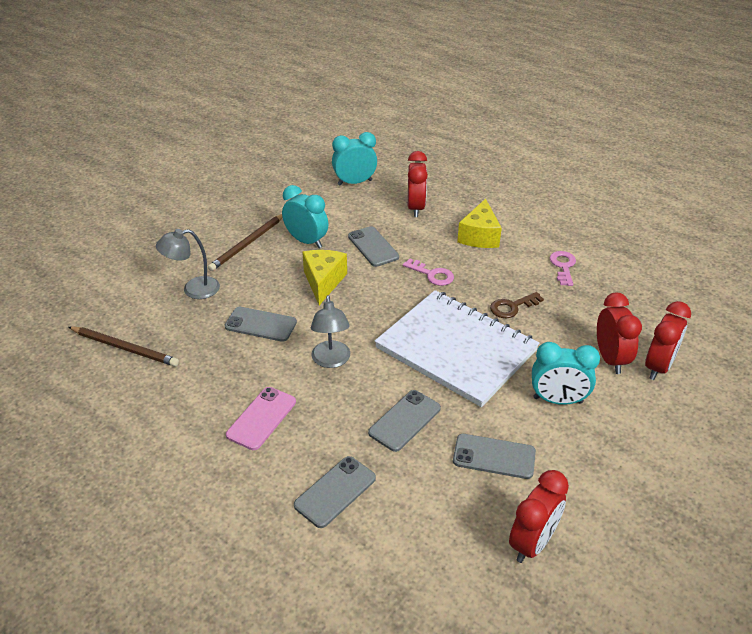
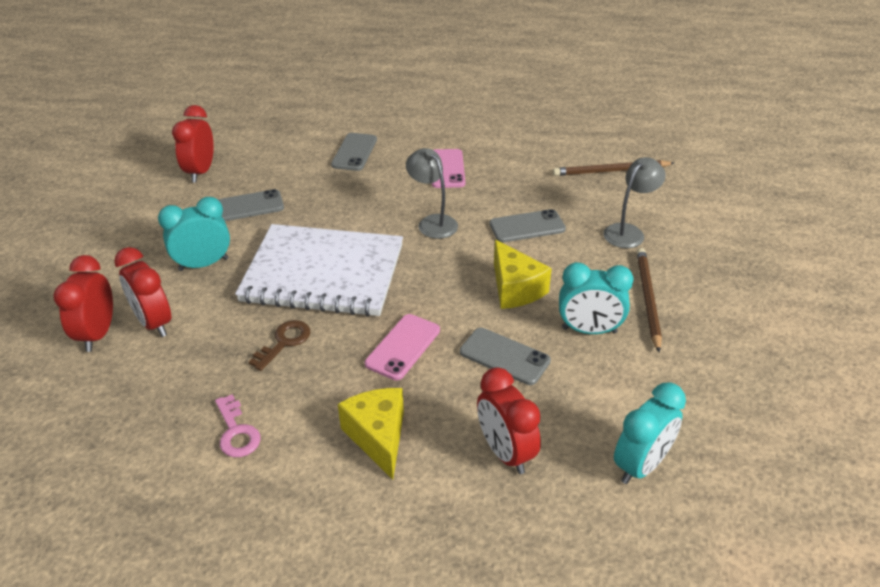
camera: 150 degrees right, 0 degrees up
(404, 420) = (334, 204): grey phone -> none
(432, 274) = (403, 347): pink key -> pink phone

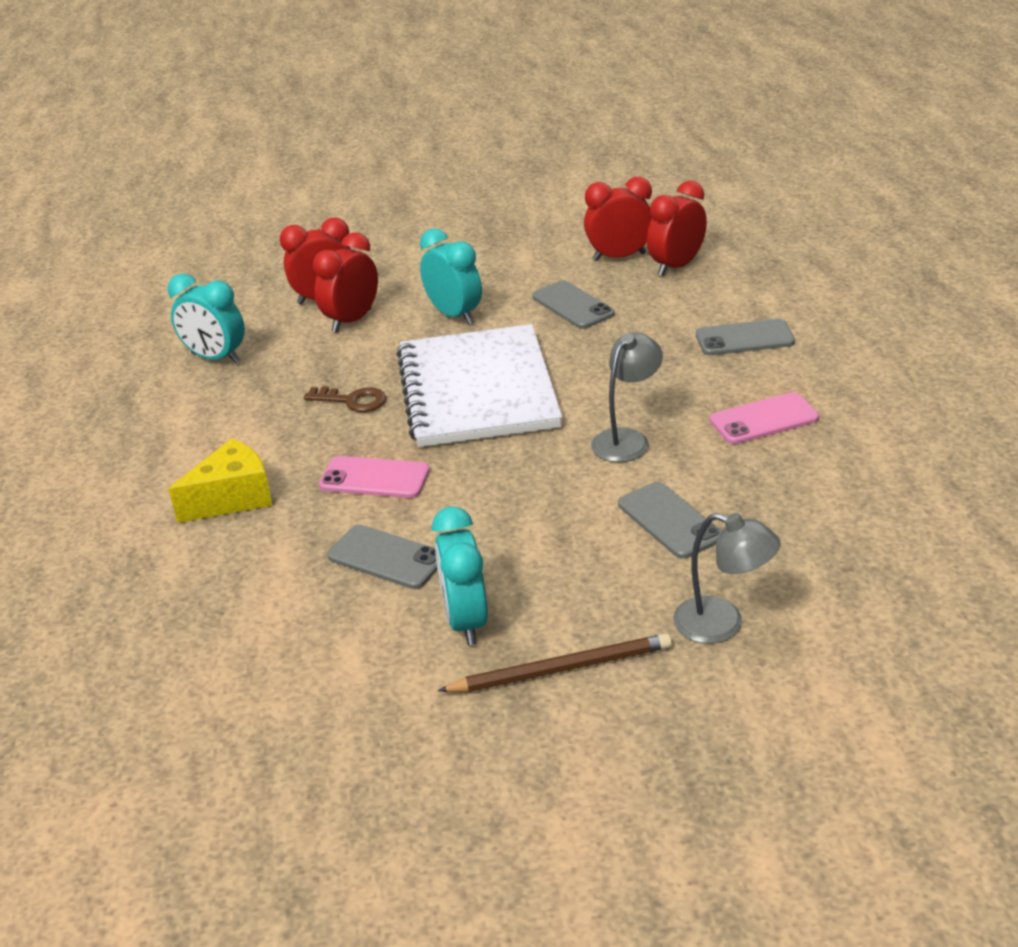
camera: 75 degrees right, 5 degrees down
(236, 432) = (220, 413): pink key -> none
(504, 356) = (386, 557): grey phone -> grey phone turned 75 degrees counterclockwise
(505, 452) = (230, 591): red clock -> red clock (676, 266)
(515, 289) = (521, 539): yellow cheese -> none
(610, 171) = (889, 577): brown pencil -> none
(641, 465) = (233, 706): turquoise clock -> turquoise clock (215, 358)

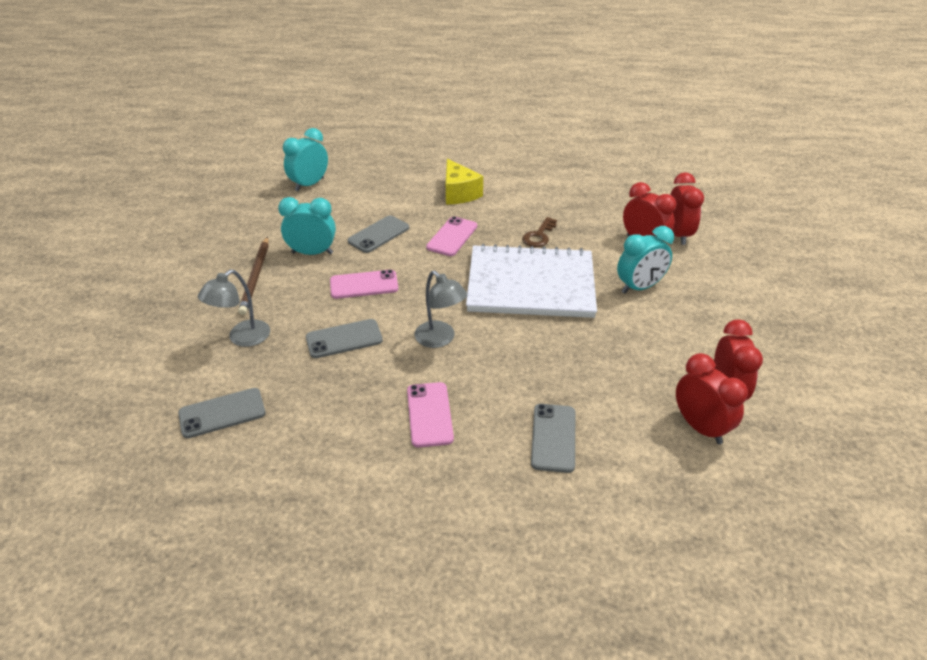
camera: 100 degrees right, 5 degrees up
(215, 358) = (609, 192): turquoise clock -> turquoise clock (309, 184)
(535, 536) = (364, 285): none -> pink phone
(572, 305) = (639, 348): grey phone -> grey phone (222, 413)

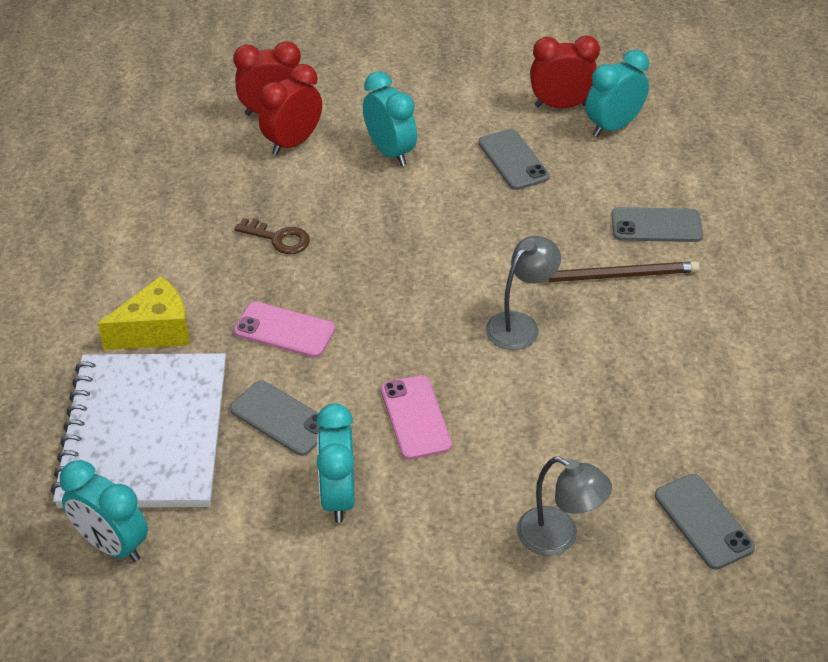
camera: 95 degrees left, 5 degrees up
(255, 277) = (410, 558): brown pencil -> brown pencil (616, 275)
(344, 339) = (538, 421): grey phone -> grey phone (513, 160)
(429, 414) = (650, 323): pink phone -> none
(530, 284) = (395, 245): white notebook -> white notebook (144, 434)
(700, 427) = (613, 126): red clock -> turquoise clock

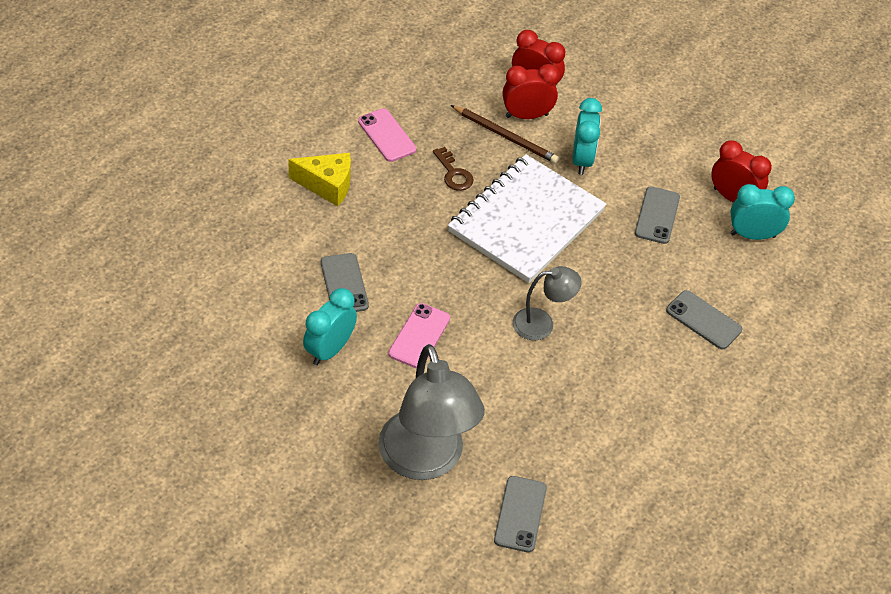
camera: 35 degrees right, 5 degrees up
(112, 545) = (189, 292): turquoise clock -> none
(144, 434) = (263, 242): white notebook -> white notebook (526, 221)
(284, 330) = (399, 233): pink phone -> pink phone (386, 135)
(558, 537) = (426, 461): grey lamp -> grey lamp, size x1.93
(616, 275) = (638, 334): brown pencil -> brown pencil (505, 136)

